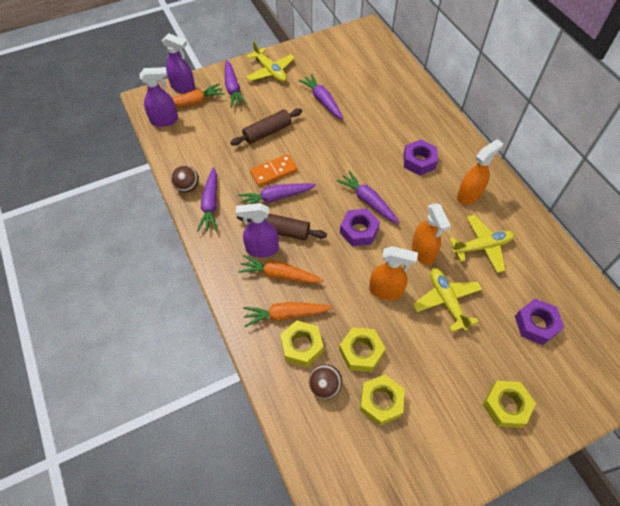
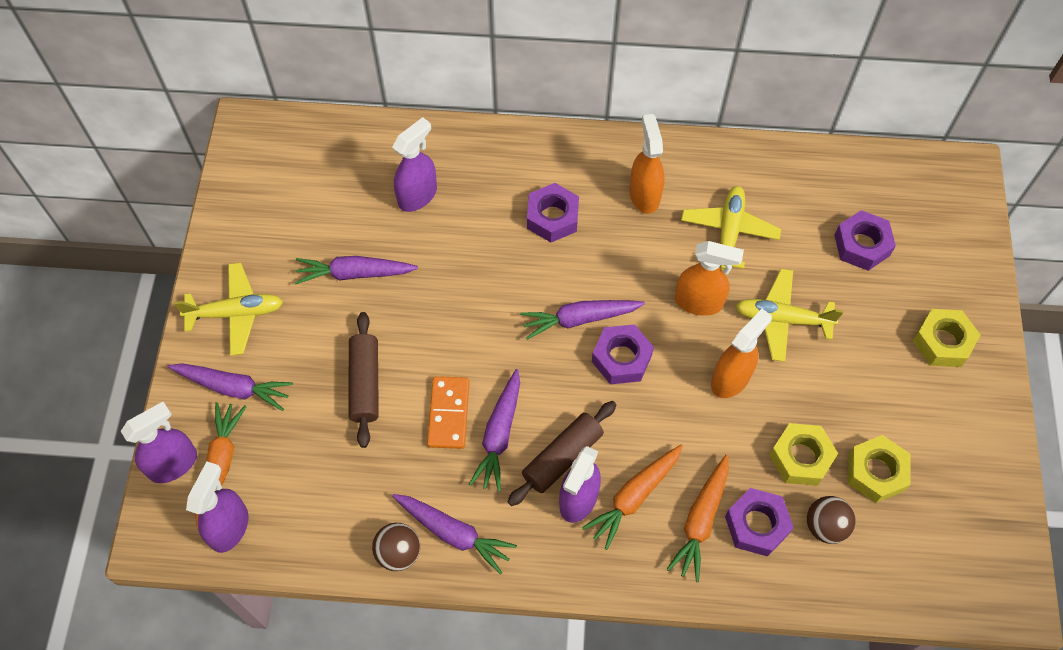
camera: 60 degrees left, 5 degrees up
(301, 346) = (756, 525): yellow nut -> purple nut
(384, 103) = (418, 195): none -> purple spray bottle

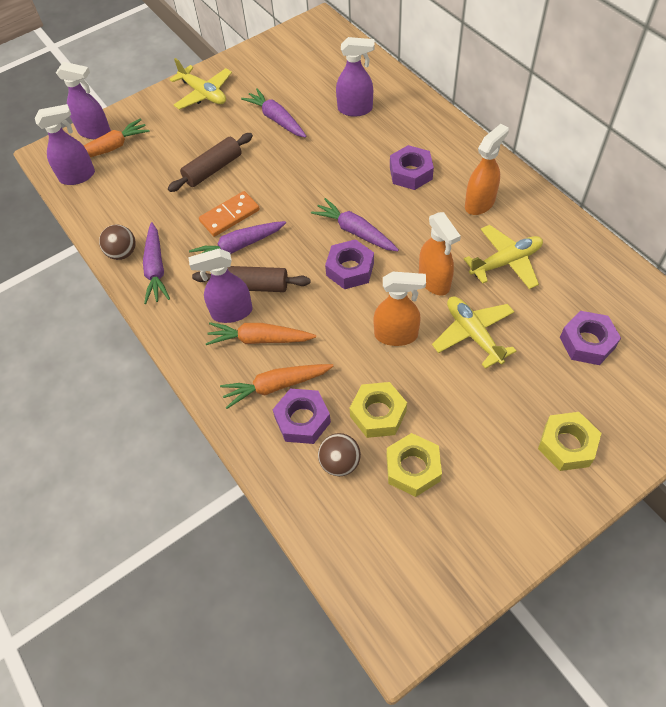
camera: 55 degrees right, 5 degrees down
(233, 387) = (159, 122): purple carrot -> none

